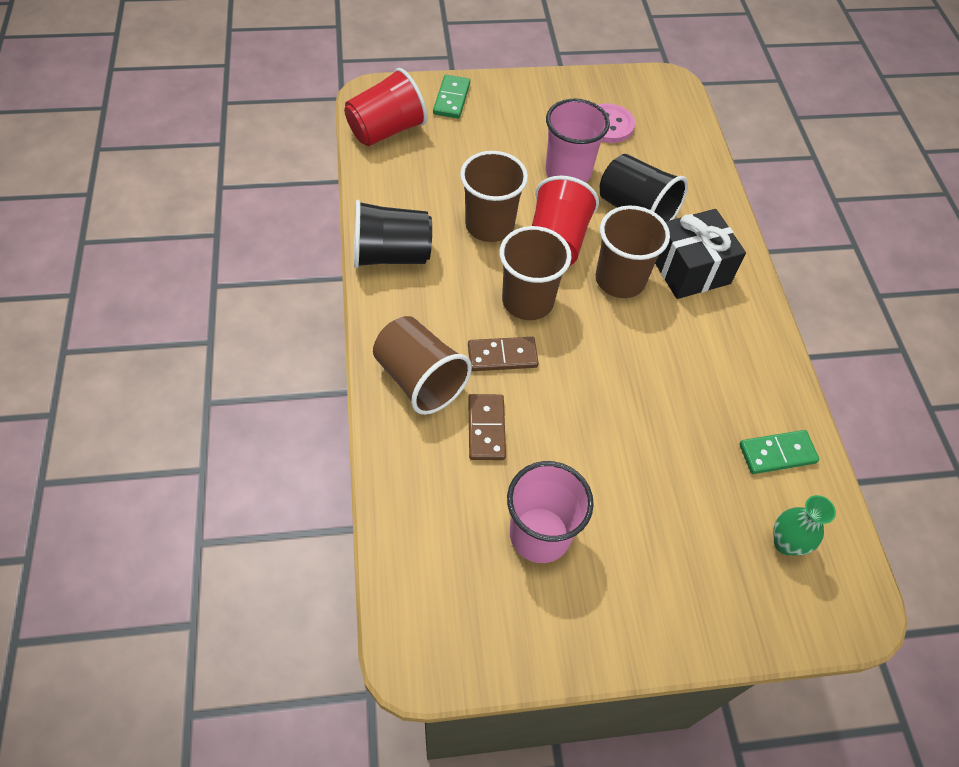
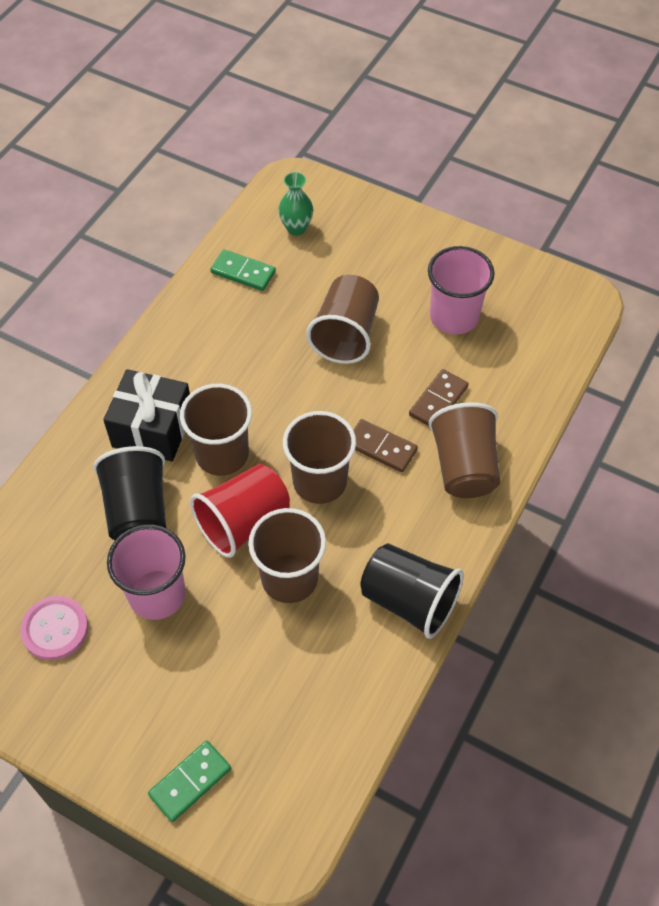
camera: 140 degrees left, 0 degrees up
(386, 130) = (303, 777): red cup -> none
(624, 445) = (345, 335): none -> brown cup

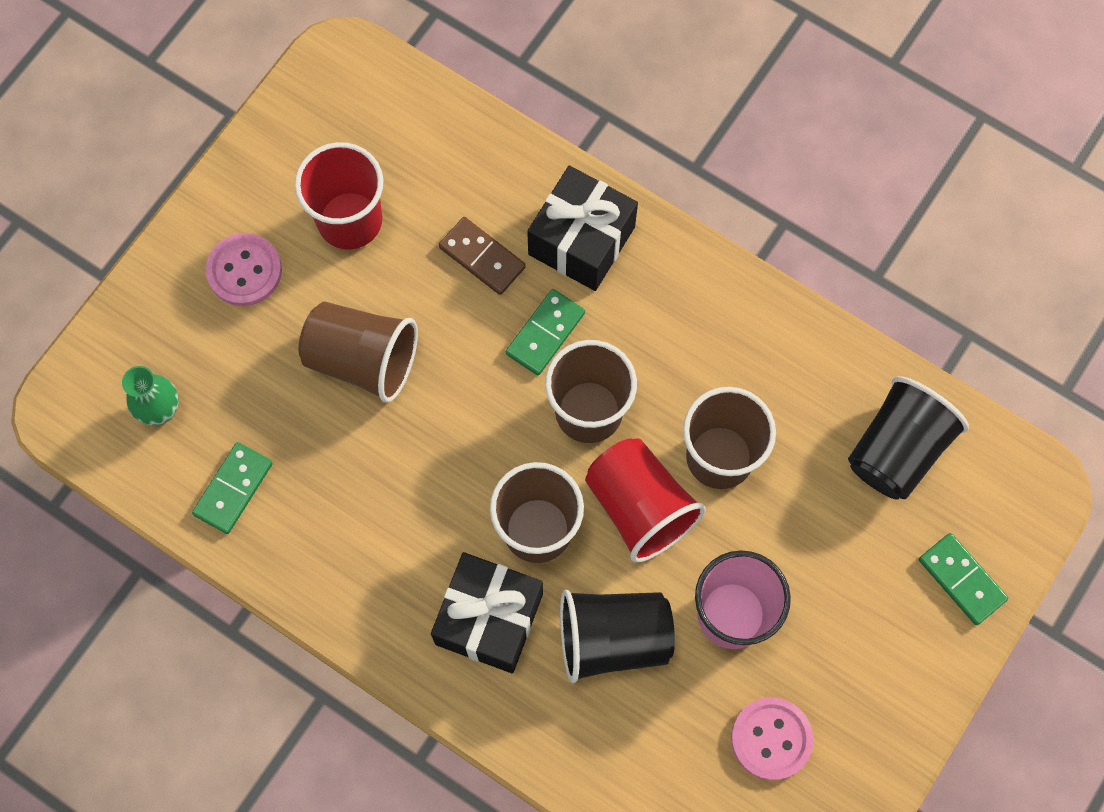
camera: 85 degrees left, 15 degrees up
(381, 447) = (545, 333): brown domino -> green domino
(404, 261) = (244, 271): none -> pink button
(409, 601) = (756, 325): black cup -> black cup (897, 450)
(454, 317) = (350, 220): pink cup -> red cup
(464, 466) = (581, 240): brown cup -> black gift

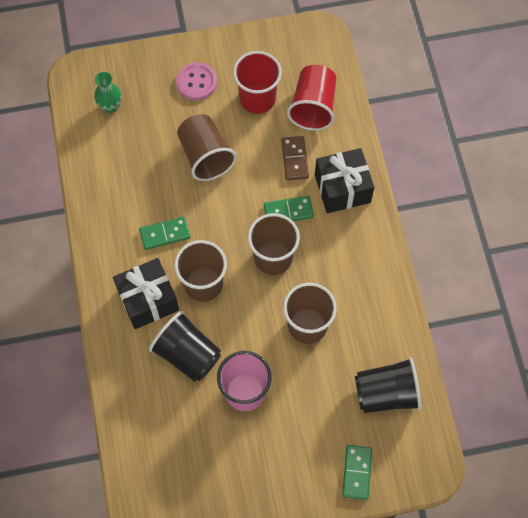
camera: 45 degrees right, 5 degrees down
(233, 489) = (105, 160): green domino -> green domino (165, 234)
(640, 507) = (253, 314): red cup -> red cup (313, 107)
(771, 739) = (208, 456): pink button -> none

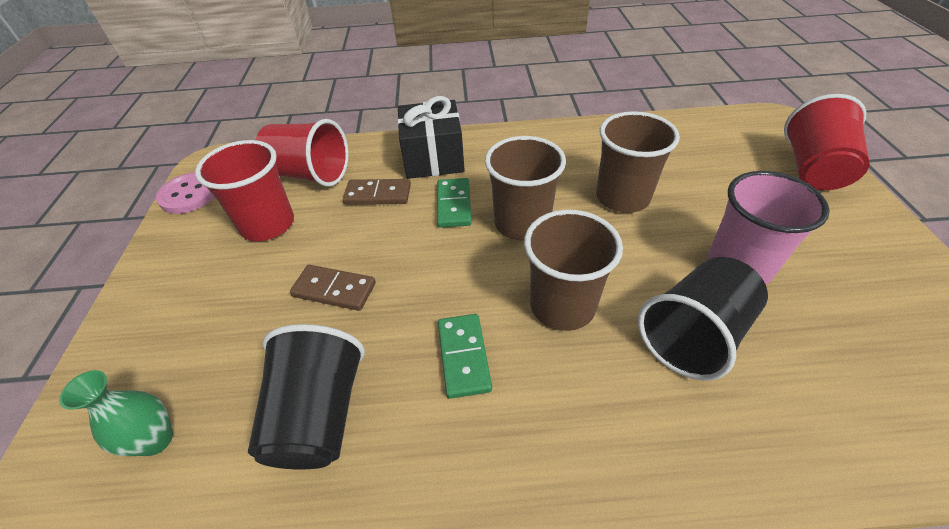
camera: 80 degrees left, 20 degrees down
(148, 300) = (595, 392): black gift -> none
(196, 82) = (195, 293): pink button -> pink button (189, 194)
(205, 156) = (334, 289): brown cup -> brown domino
(356, 472) = (812, 169): green domino -> red cup
(386, 393) = (701, 142): black cup -> black cup (319, 415)

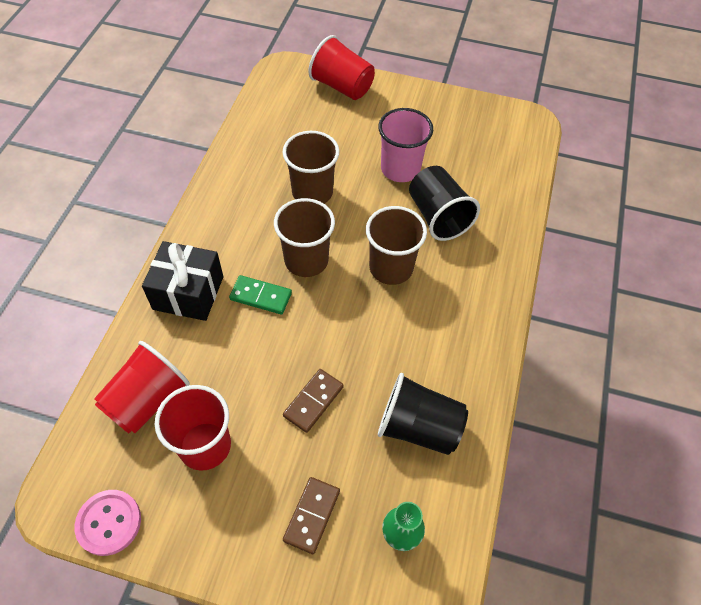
camera: 75 degrees left, 10 degrees up
(378, 195) = (215, 348): brown domino -> brown domino (312, 515)
(463, 356) = (407, 334): green domino -> none

